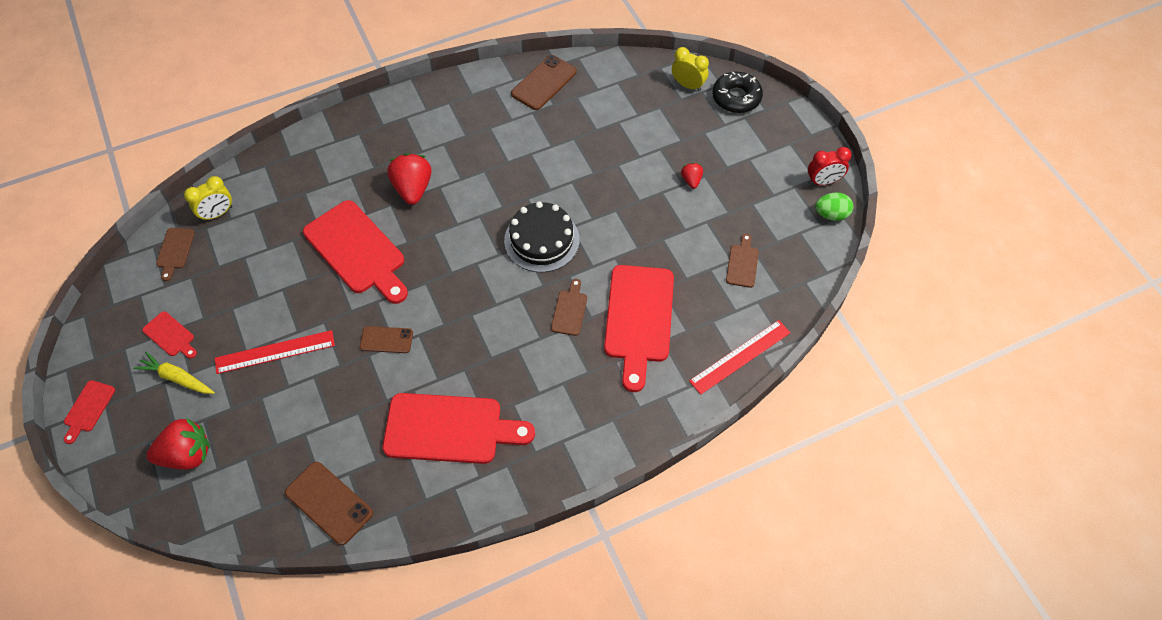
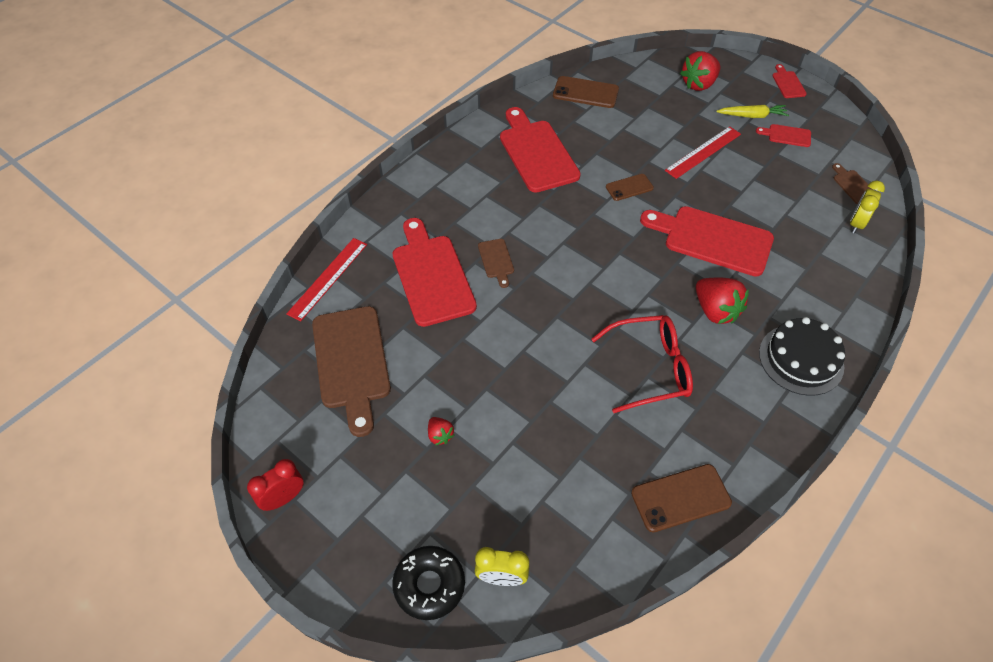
camera: 155 degrees right, 5 degrees down
(450, 429) = (537, 153): red cutting board -> red cutting board turned 90 degrees clockwise
(501, 166) = (650, 368): none -> red glasses
(541, 240) = (559, 310): black cake -> black cake (801, 359)
(544, 83) = (680, 498): brown phone -> brown phone turned 60 degrees clockwise
(742, 263) = (351, 362): brown cutting board -> brown cutting board, size x2.19
(831, 214) = (266, 457): green egg -> none

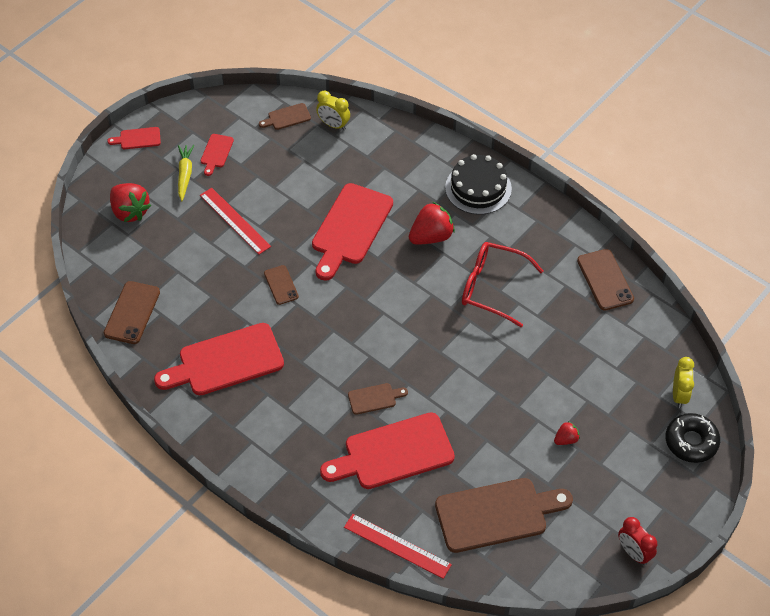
camera: 90 degrees left, 0 degrees up
(650, 368) = (491, 287): red glasses -> red glasses turned 60 degrees counterclockwise

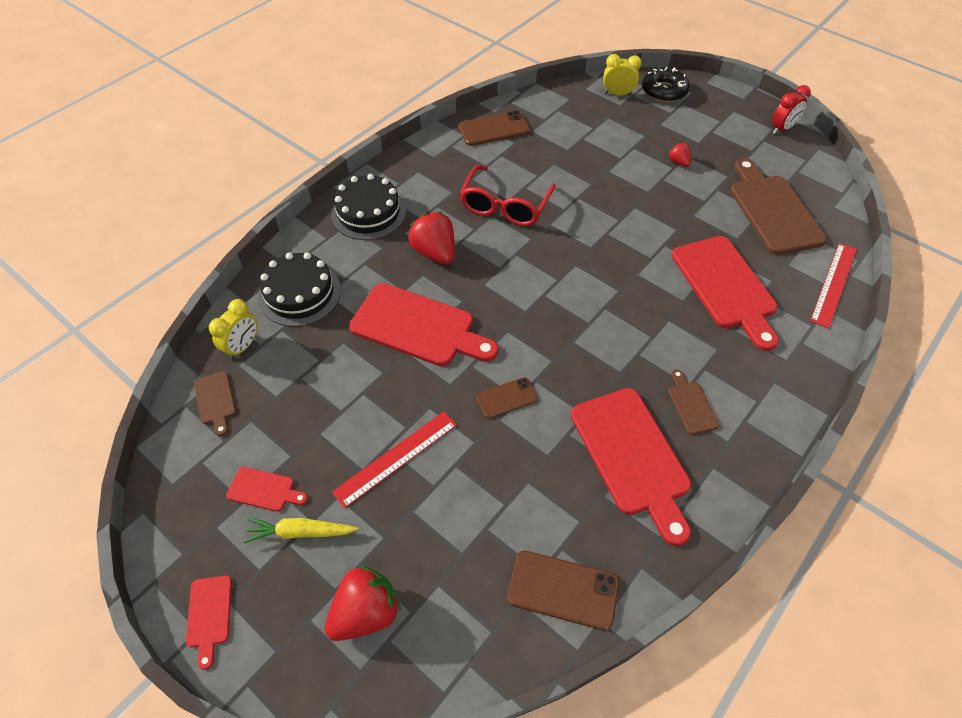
camera: 90 degrees left, 0 degrees up
(374, 398) = (660, 302): brown cutting board -> brown cutting board (691, 405)
(385, 152) = (299, 294): none -> black cake

